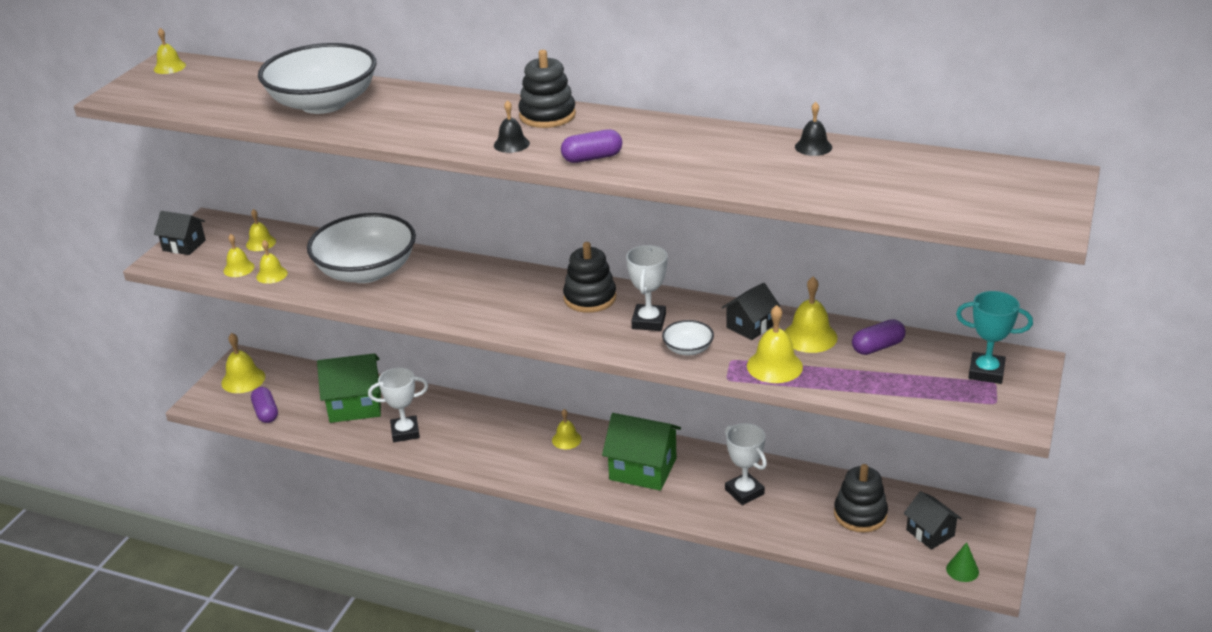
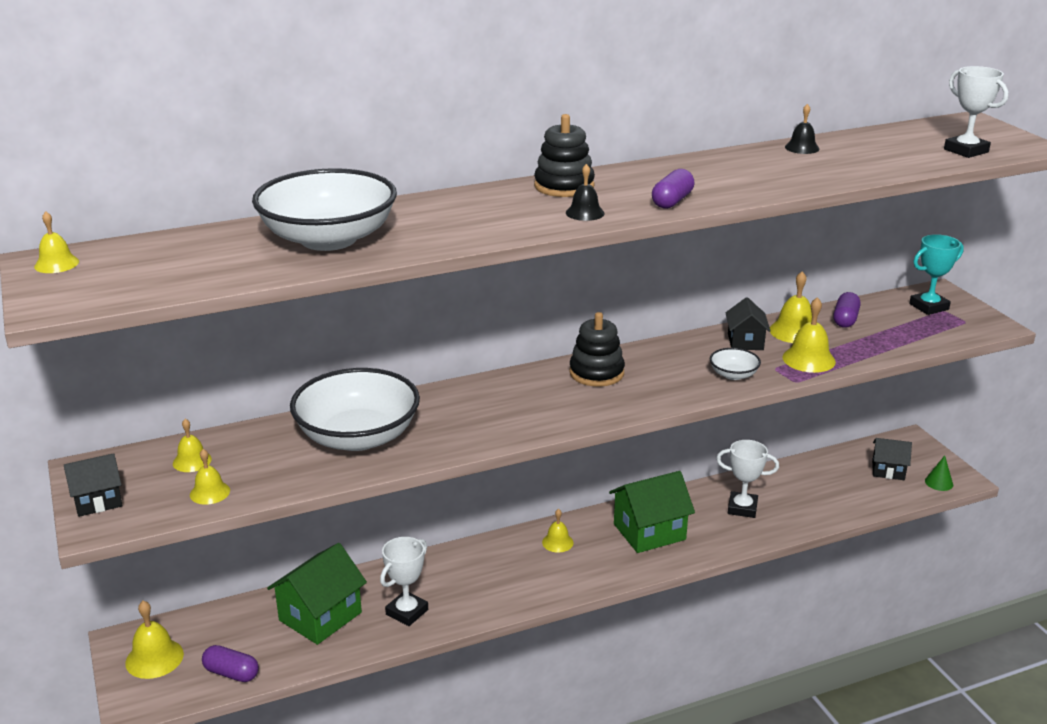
camera: 45 degrees left, 5 degrees down
(272, 275) = (260, 481): yellow bell -> none
(648, 321) = (671, 369): white trophy -> white trophy (966, 151)
(860, 514) = (833, 482): black stacking toy -> none

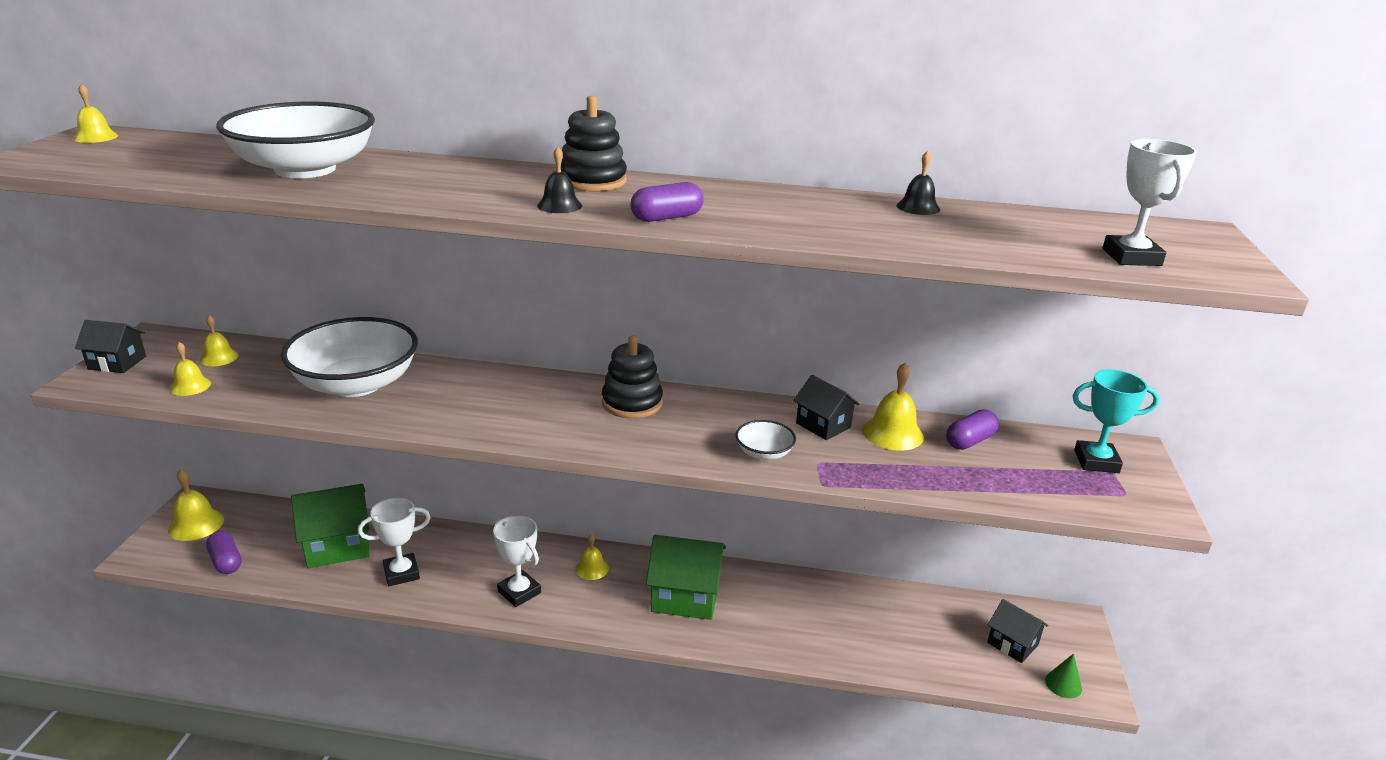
camera: 30 degrees right, 0 degrees up
(742, 508) = (803, 614): white trophy -> white trophy (519, 592)
(745, 342) = (823, 425): black house -> black house turned 75 degrees counterclockwise
(808, 359) = (869, 467): yellow bell -> none

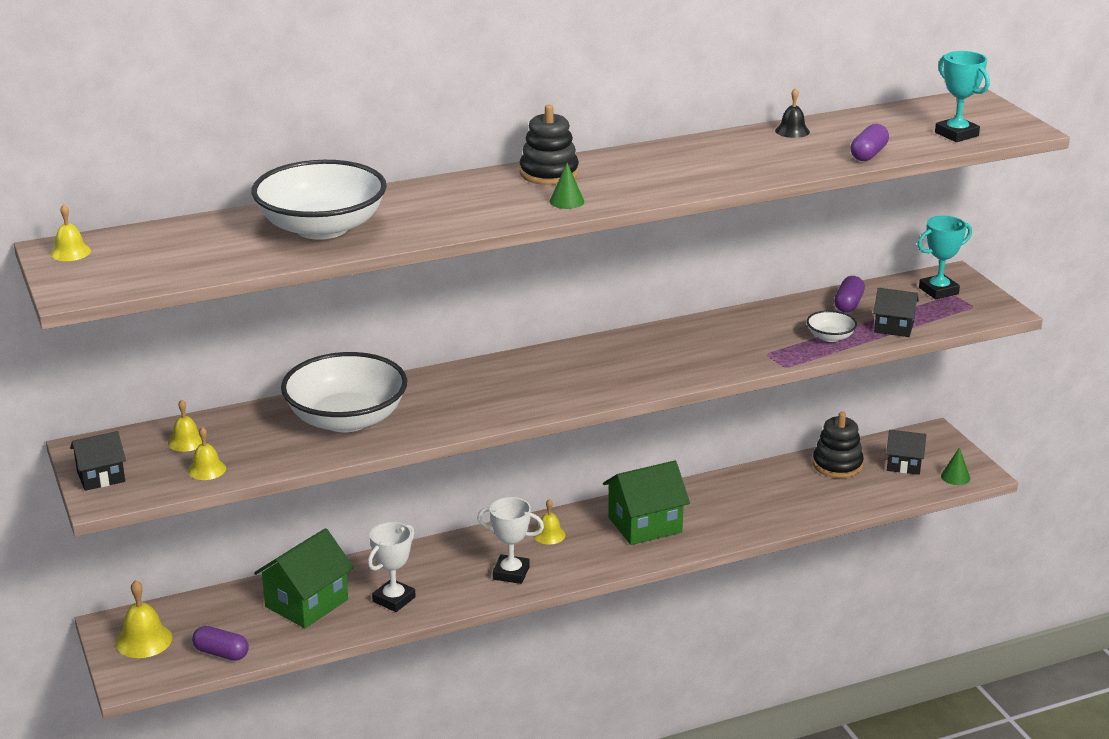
camera: 30 degrees left, 0 degrees up
(559, 205) = (566, 201): black bell -> green cone
(632, 403) = (586, 358): black stacking toy -> black stacking toy (837, 465)
(667, 218) = (652, 189): purple capsule -> purple capsule (868, 154)
(764, 453) = (724, 360): white bowl -> white bowl (830, 337)
(823, 425) = (741, 327): black house -> black house (894, 327)
(892, 433) = (793, 316): yellow bell -> none
(1131, 257) = (956, 134): white trophy -> turquoise trophy

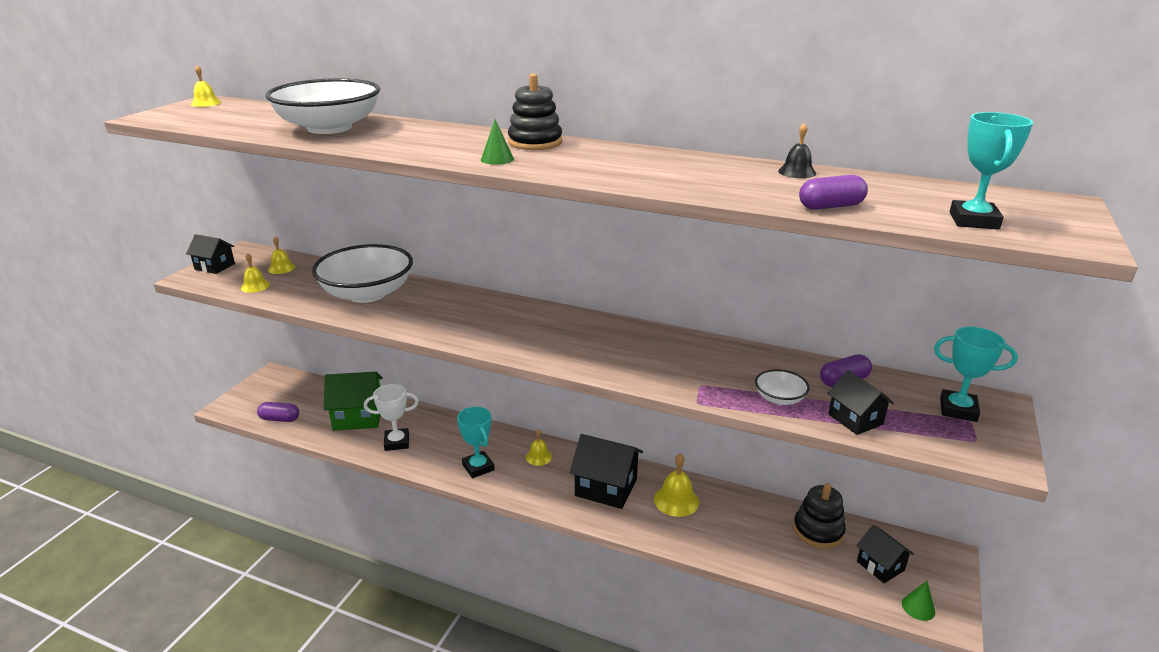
camera: 45 degrees right, 0 degrees up
(144, 640) = (268, 390): yellow bell -> yellow bell (676, 500)
(221, 653) = (280, 419): purple capsule -> purple capsule turned 60 degrees counterclockwise
(511, 573) = (478, 467): white trophy -> turquoise trophy
(645, 525) = (606, 487): green house -> black house

